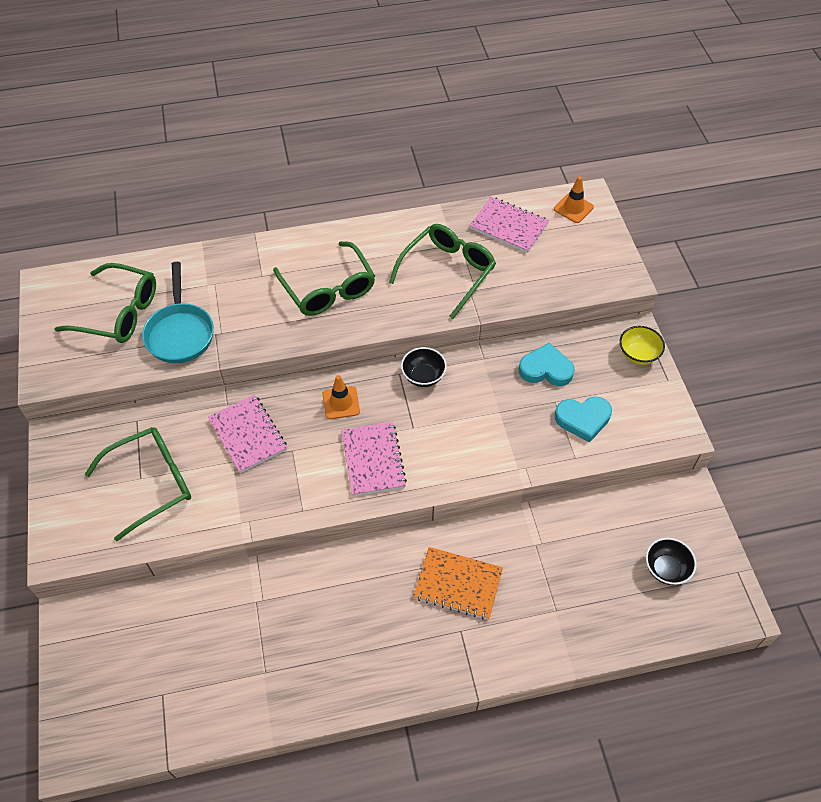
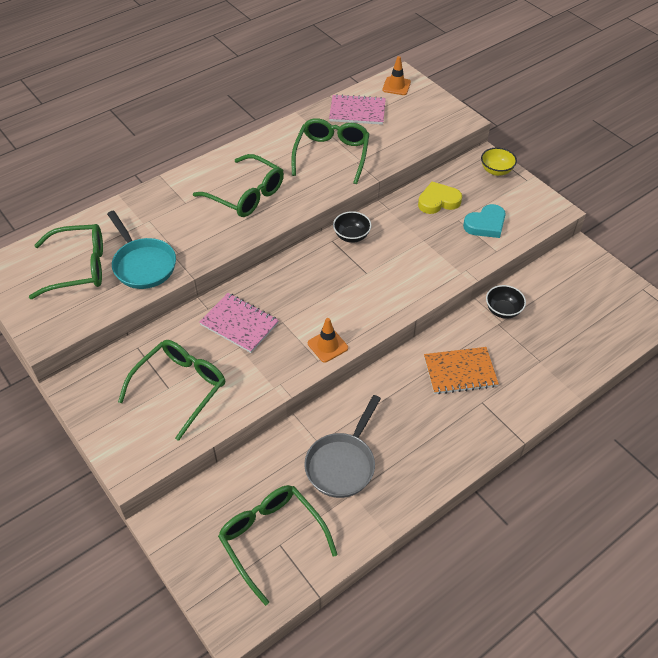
camera: 25 degrees left, 5 degrees down
(158, 684) = (271, 538): none -> green glasses
(273, 635) = (342, 464): none -> grey pan
(341, 403) = (300, 275): orange traffic cone -> orange traffic cone (327, 345)
(373, 460) = (350, 305): pink notebook -> none
(546, 369) = (438, 201): turquoise heart -> yellow heart
(666, 569) = (596, 305): black bowl -> black bowl (503, 310)

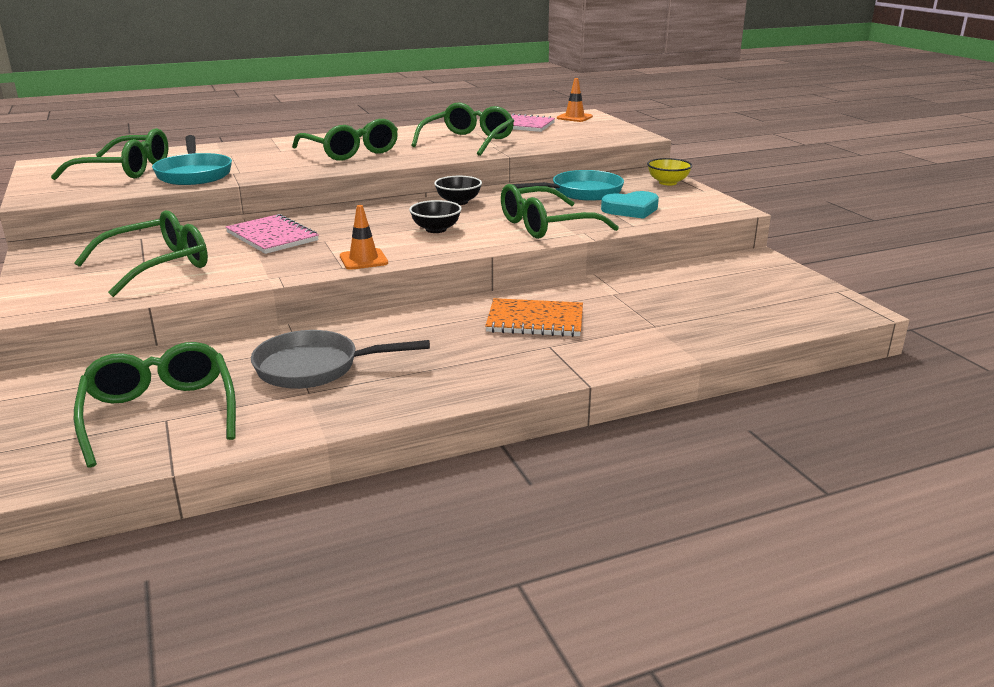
camera: 15 degrees right, 25 degrees down
(342, 464) = (315, 368): grey pan -> grey pan turned 45 degrees clockwise
(434, 264) = (545, 225): none -> green glasses
(438, 201) = (581, 192): yellow heart -> turquoise pan
(503, 310) = (626, 285): black bowl -> black bowl (436, 229)

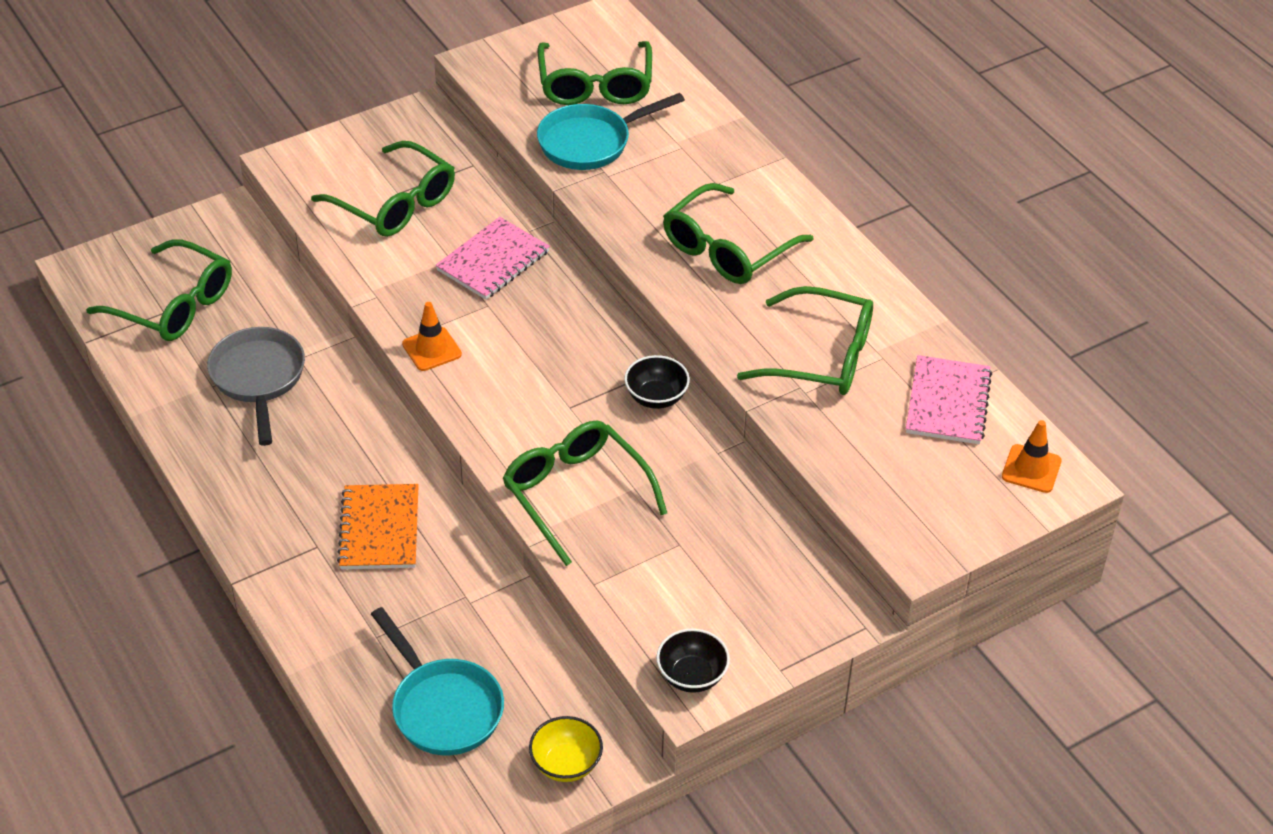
camera: 80 degrees right, 20 degrees up
(160, 413) = (174, 305): green glasses -> green glasses turned 60 degrees clockwise
(436, 229) = (542, 392): black bowl -> black bowl (692, 676)
(581, 192) = (731, 523): turquoise pan -> turquoise pan (443, 707)
(631, 209) = (662, 581): turquoise heart -> none
(667, 182) = (811, 626): yellow bowl -> yellow bowl (566, 764)

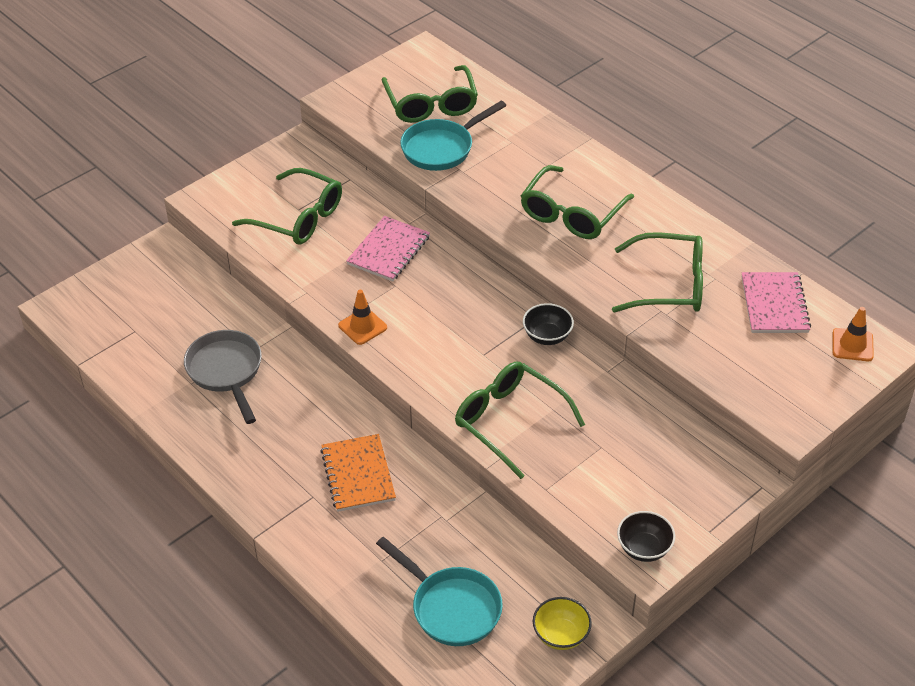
camera: 10 degrees left, 0 degrees up
(174, 305) = (141, 324): green glasses -> none

